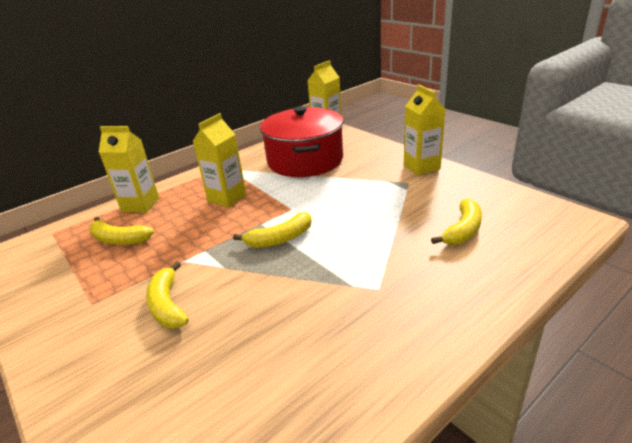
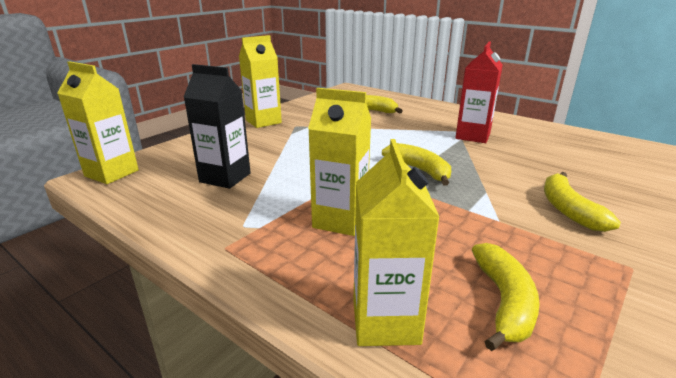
camera: 105 degrees left, 5 degrees down
(167, 305) = (568, 210): yellow banana -> yellow banana turned 120 degrees clockwise
(305, 160) = (225, 177): red pot -> black carton
(356, 297) = (472, 136): none -> red carton

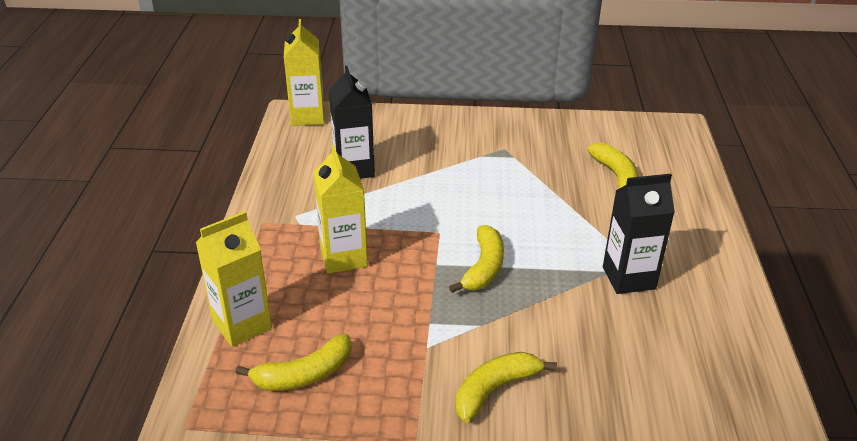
camera: 55 degrees right, 10 degrees up
(263, 121) = (490, 125): yellow carton -> none
(472, 136) = (628, 278): red carton -> black carton

